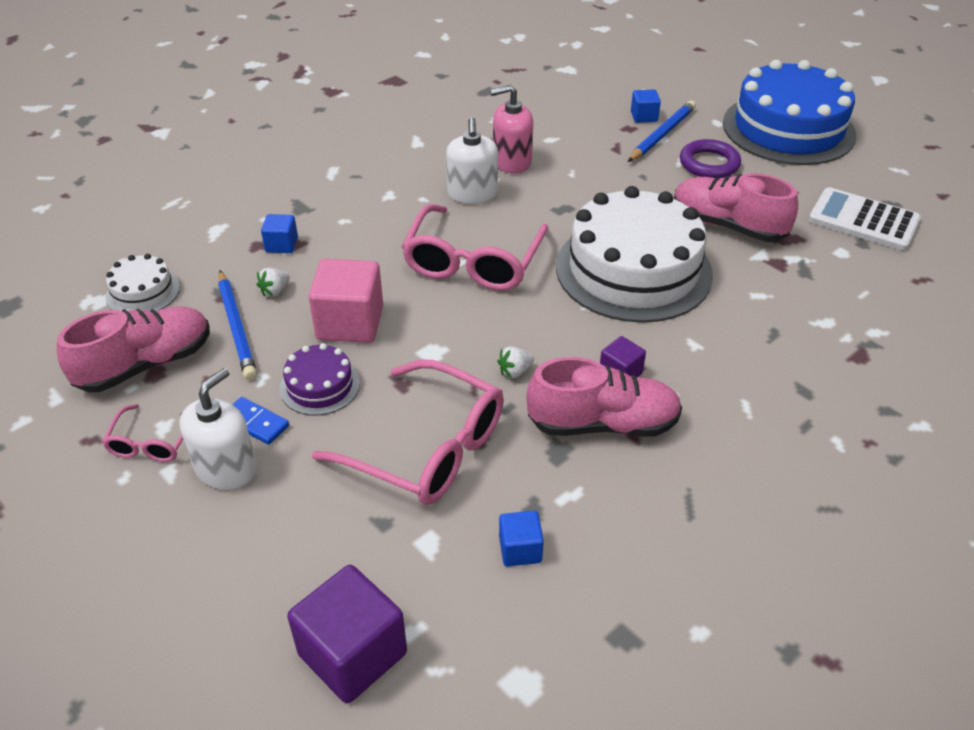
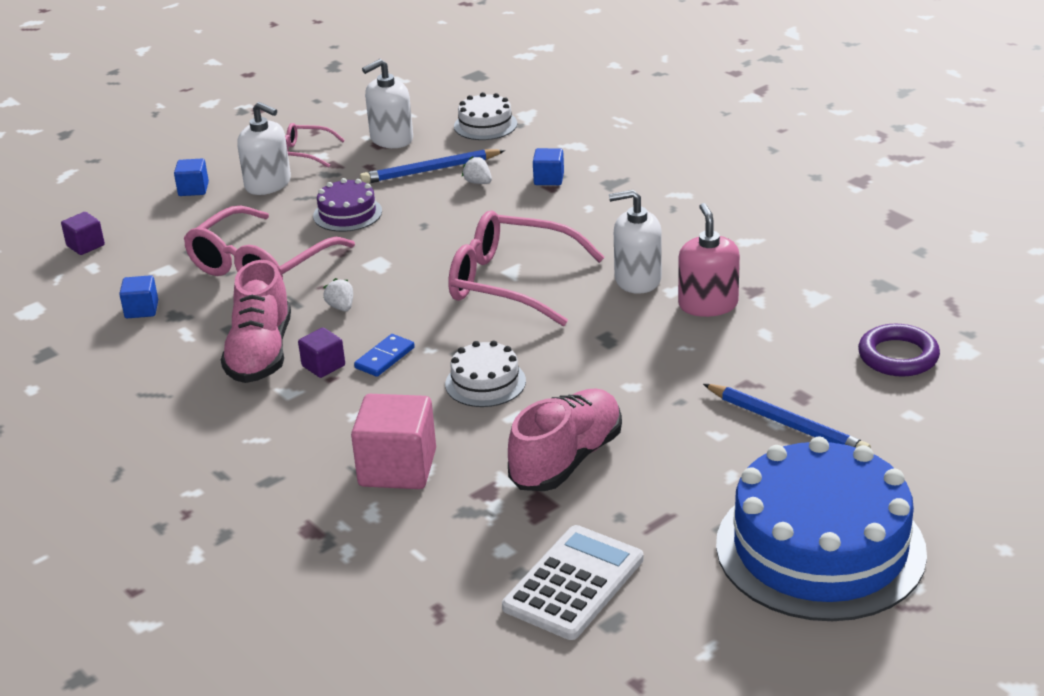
camera: 95 degrees right, 10 degrees down
(145, 365) = (391, 139): pink shoe -> white soap dispenser
(255, 423) = (312, 190): blue domino -> blue domino (385, 358)
(350, 323) = (426, 221): pink cube -> pink cube (397, 468)
(352, 654) = (85, 245): purple cube -> purple cube, size x0.52
(633, 270) = (485, 382): white cake -> white cake, size x0.45
(644, 116) = (835, 411): blue cube -> blue cube (193, 189)
(709, 164) = (713, 459): purple ring -> purple ring (898, 356)

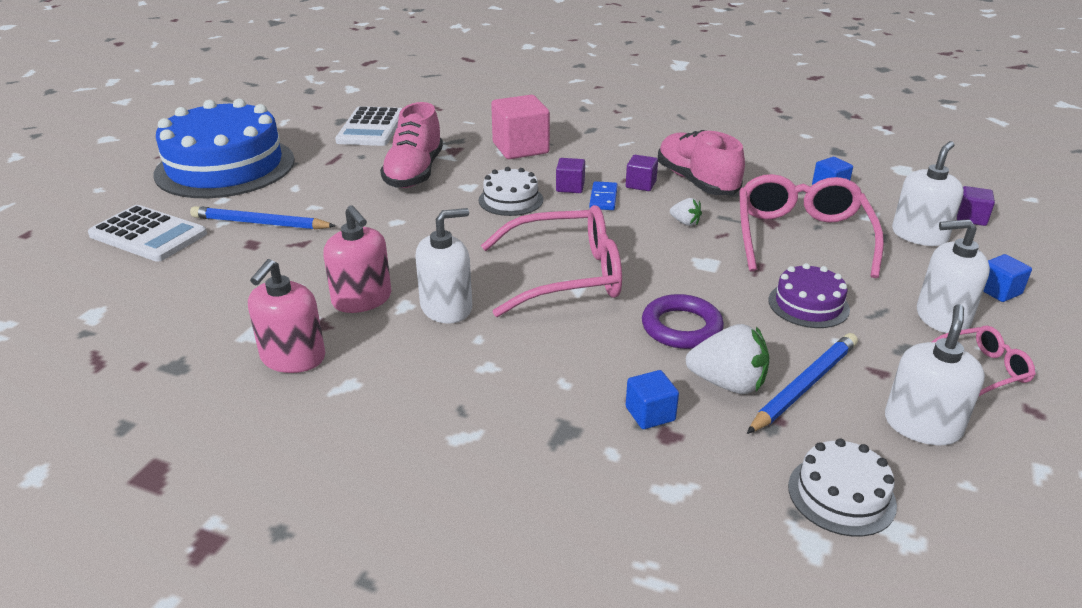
camera: 150 degrees right, 0 degrees up
(160, 242) = (919, 235): none -> white soap dispenser
(403, 383) = (570, 187): none -> purple cube
(478, 182) = (727, 383): white strawberry -> white strawberry, size x1.89
(784, 269) = (293, 357): none -> pink soap dispenser
(898, 356) = (163, 294): purple ring -> purple ring (681, 327)
(922, 441) = (148, 235): none -> white calculator

